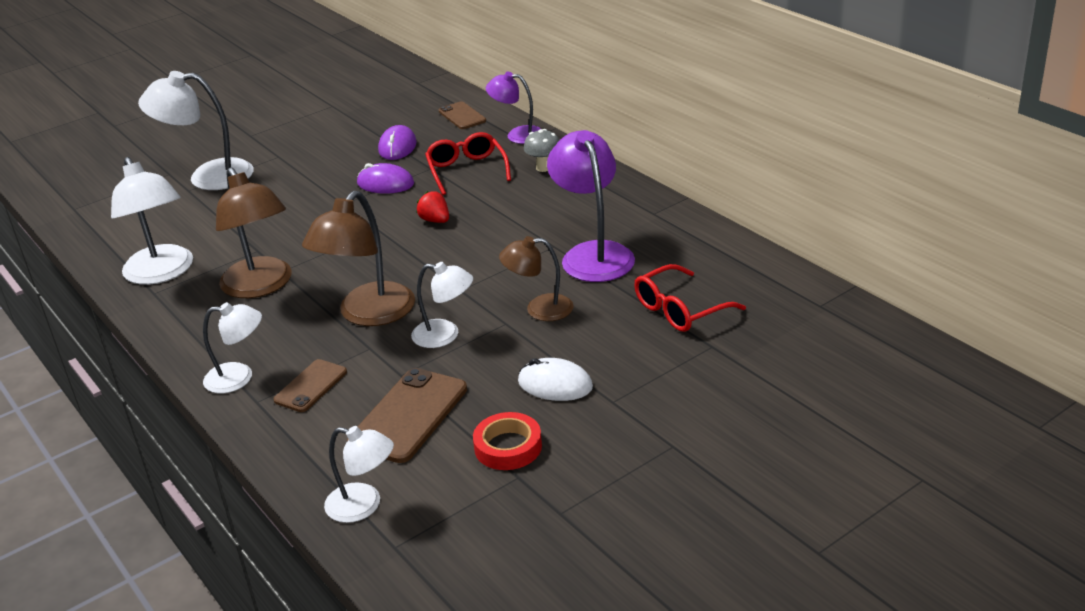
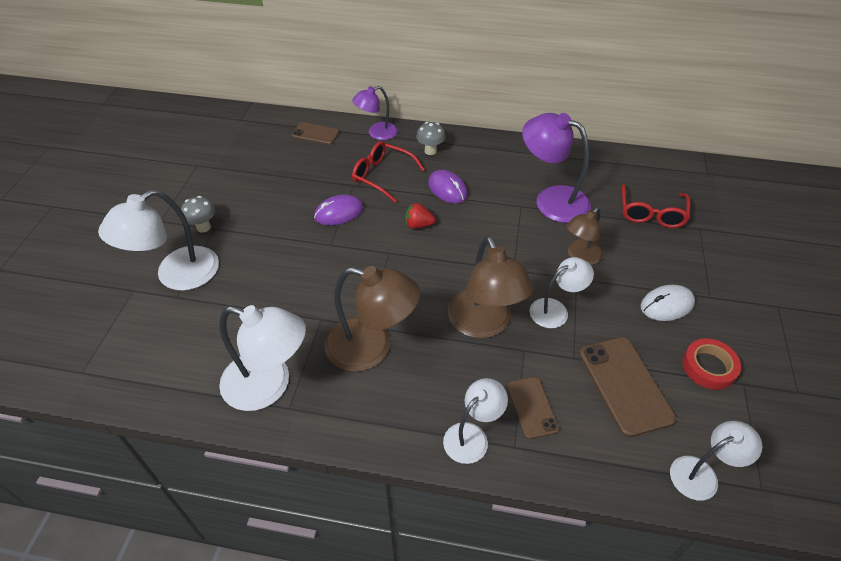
camera: 45 degrees left, 15 degrees up
(272, 152) = (203, 227): none -> grey mushroom
(397, 147) = (303, 178): purple mouse -> purple mouse (447, 189)

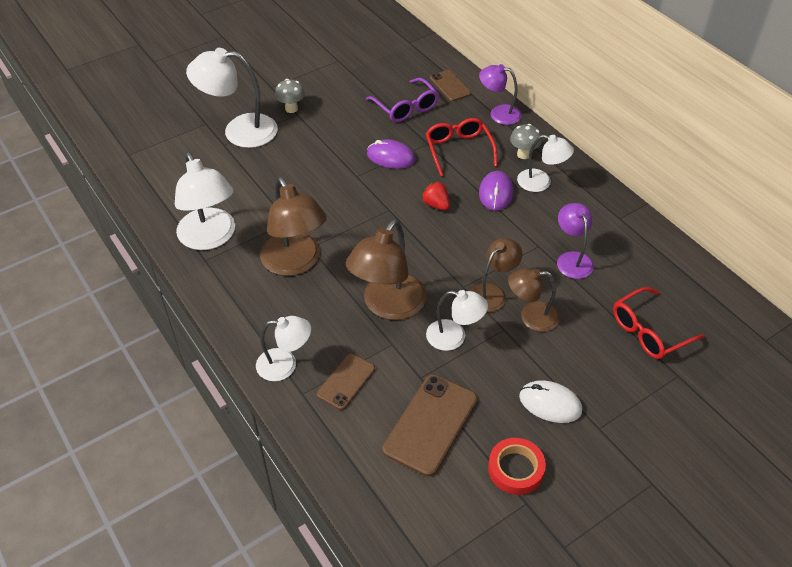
camera: 45 degrees right, 0 degrees up
(302, 169) = (406, 107): none -> purple glasses
(536, 259) = (492, 293): none -> brown lamp
(551, 200) = (572, 259): purple lamp -> purple lamp, size x0.61
(702, 474) = (401, 520): white lamp -> white lamp (541, 183)

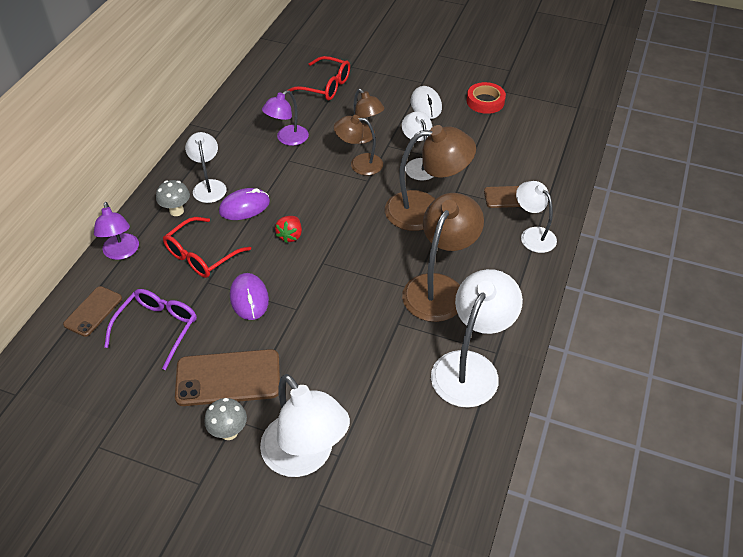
camera: 125 degrees left, 0 degrees up
(430, 424) = (496, 145): brown phone -> brown phone (228, 378)

